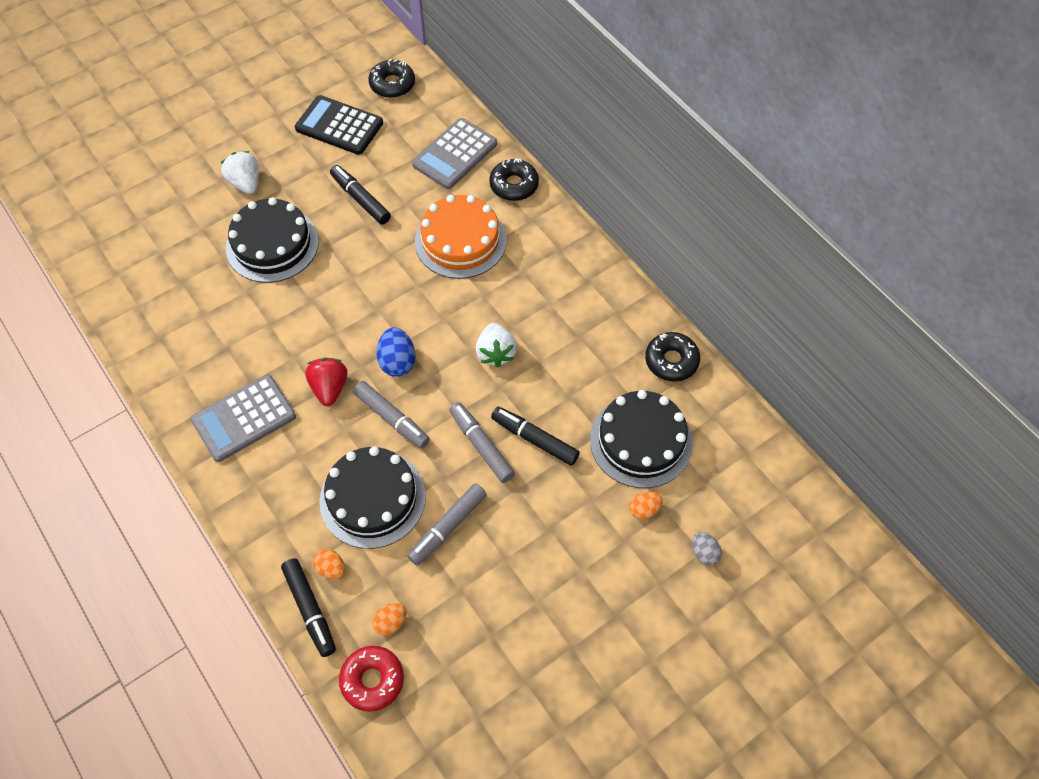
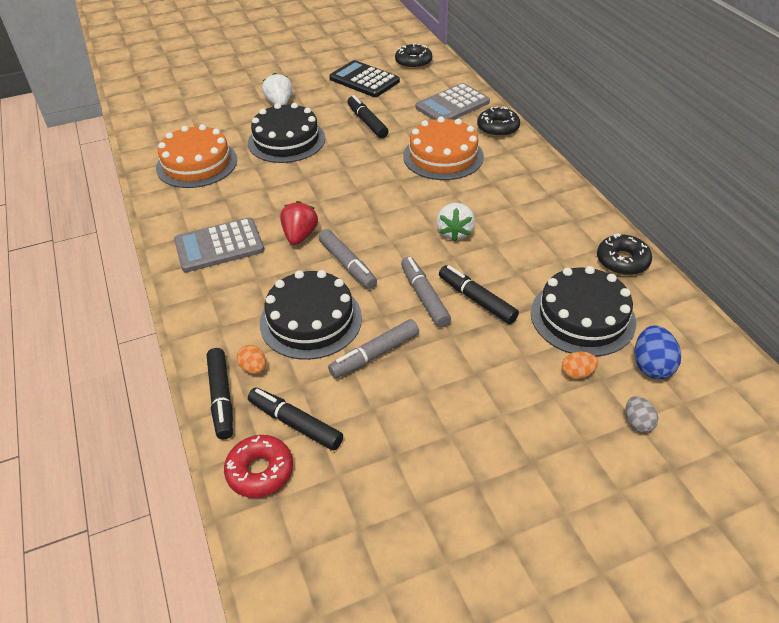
camera: 15 degrees right, 15 degrees down
(176, 300) = (197, 164): none -> orange cake
(391, 622) = (295, 423): orange egg -> black marker
(397, 362) = (365, 227): blue egg -> blue egg (651, 366)

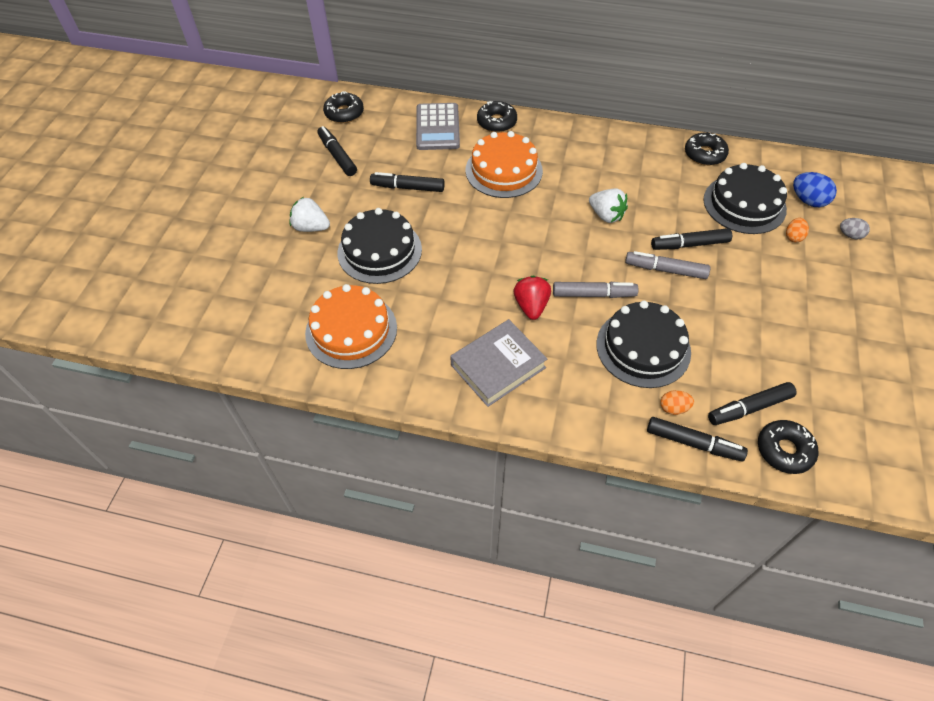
camera: 55 degrees left, 10 degrees up
(219, 246) = (498, 366): grey calculator -> grey book
(260, 471) = (784, 450): red donut -> black donut
(300, 236) = (531, 306): red strawberry -> red strawberry turned 45 degrees clockwise
(364, 80) = (337, 156): black calculator -> black marker
(375, 354) = (707, 328): grey marker -> none

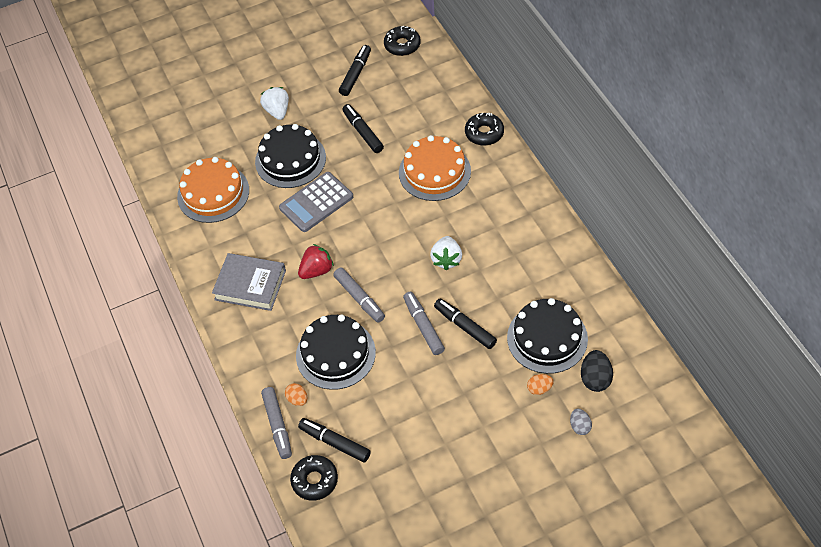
camera: 55 degrees right, 0 degrees up
(437, 127) = (442, 105): grey calculator -> grey calculator (316, 202)
(693, 443) = (278, 425): black marker -> grey marker
(704, 154) = (583, 281): black donut -> none
(808, 201) = (595, 379): blue egg -> black egg

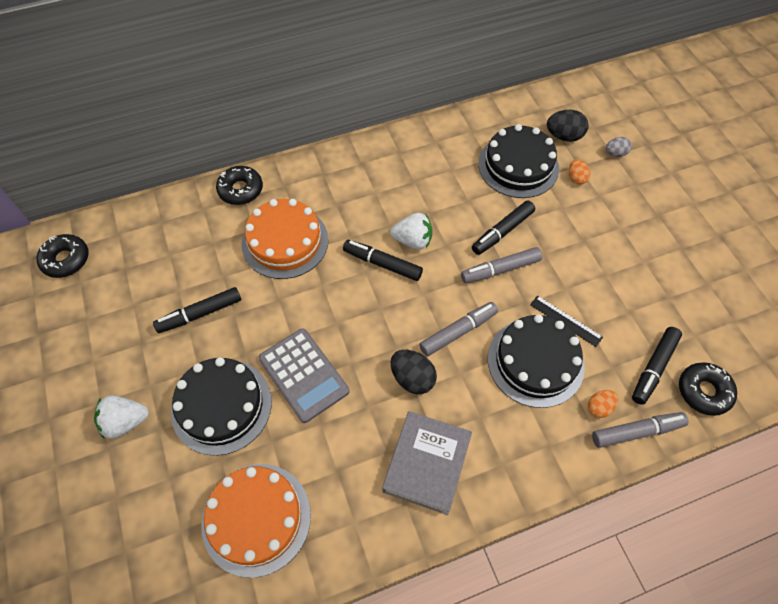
camera: 90 degrees left, 5 degrees up
(317, 270) = (412, 378): red strawberry -> black egg
(355, 74) = (94, 317): black marker -> black marker (382, 264)
(376, 376) = (565, 321): none -> black ruler

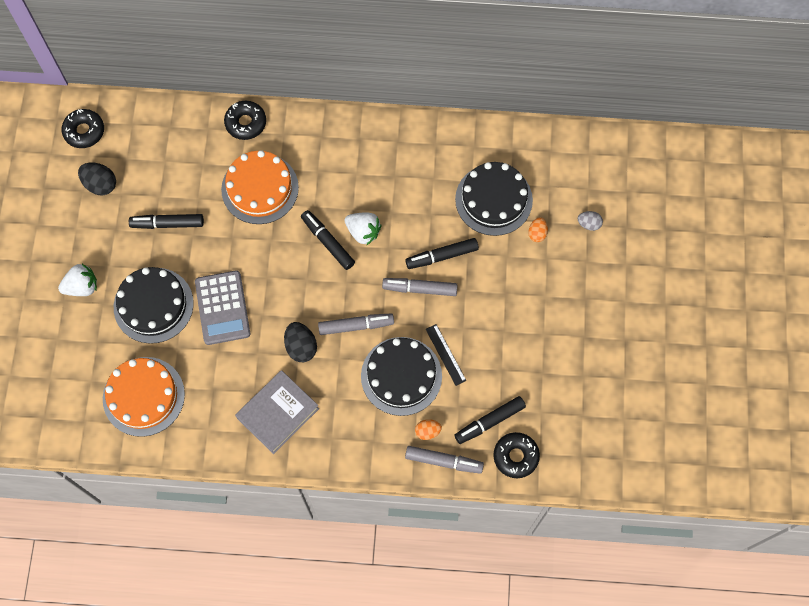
camera: 25 degrees right, 10 degrees up
(125, 422) = (82, 287): white strawberry -> white strawberry turned 150 degrees clockwise
(564, 136) = (553, 187): black egg -> black egg (100, 184)

